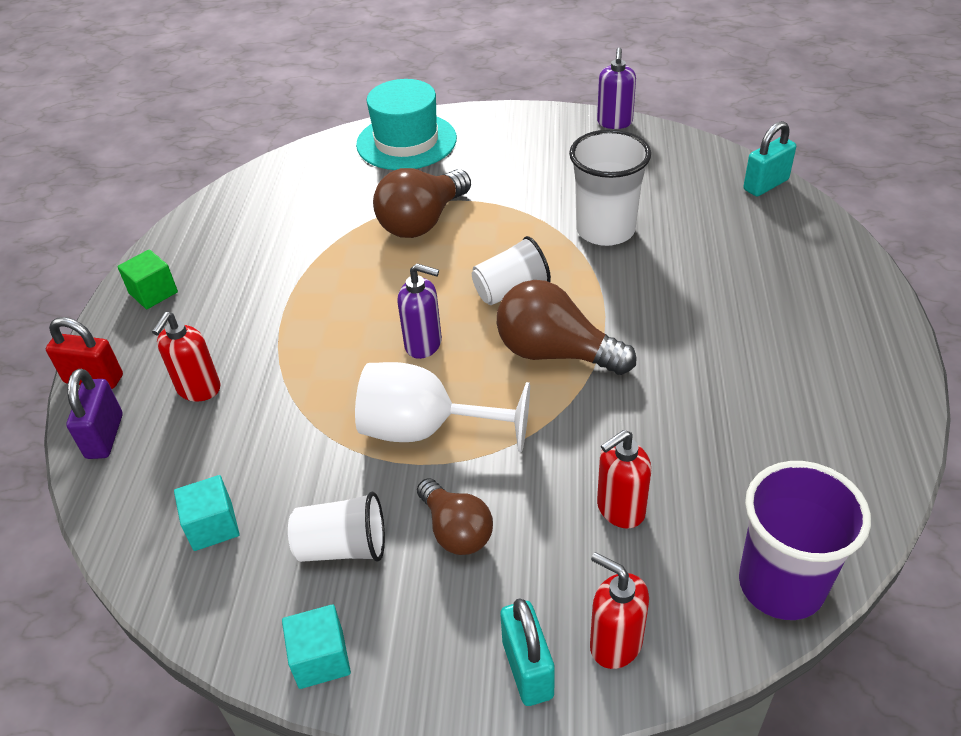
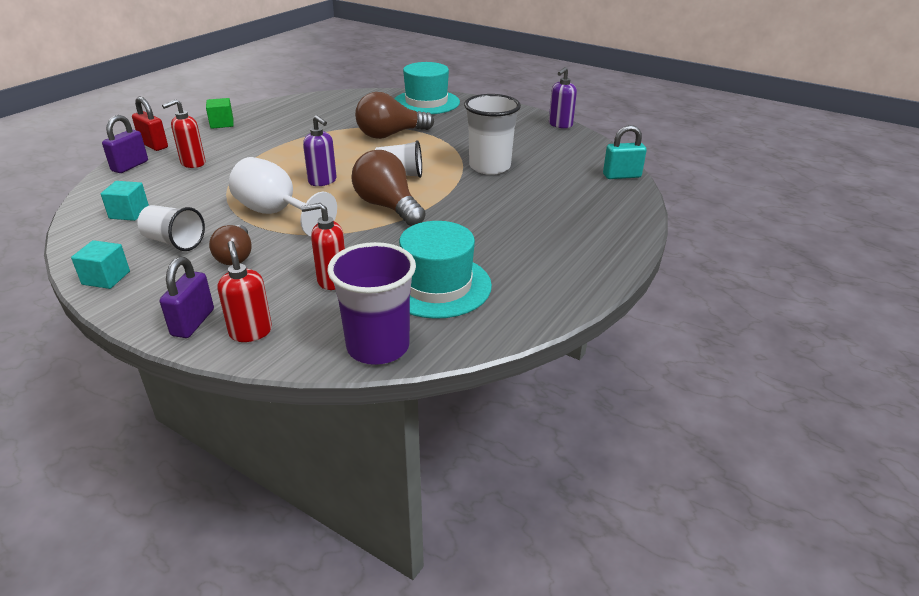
camera: 25 degrees right, 10 degrees down
(527, 669) = (193, 322): turquoise padlock -> purple padlock
(746, 456) = (437, 286): none -> turquoise hat

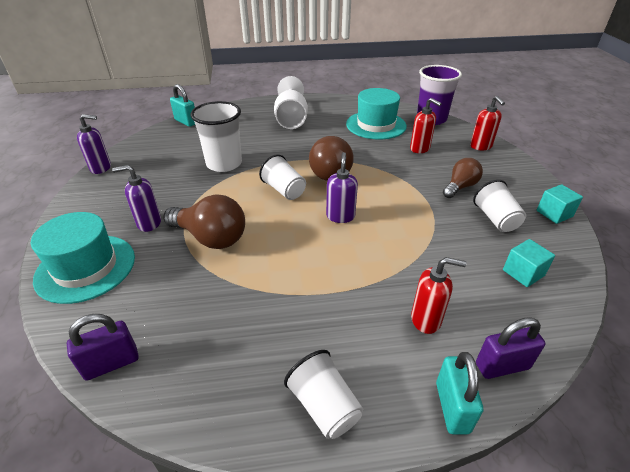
camera: 130 degrees left, 5 degrees up
(153, 145) = (452, 407): red padlock -> turquoise padlock
(193, 322) = (507, 162): purple padlock -> purple padlock (111, 363)
(222, 123) = (324, 406): green cube -> white cup
(251, 332) = (481, 146): red soap dispenser -> red soap dispenser turned 45 degrees counterclockwise
(276, 213) = (406, 205): white goblet -> white goblet (291, 119)
(444, 123) = (149, 223): none -> purple soap dispenser

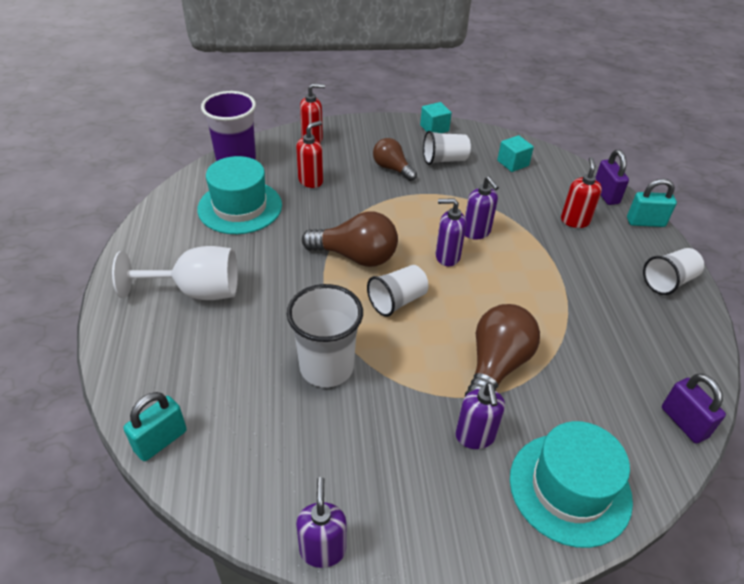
camera: 90 degrees left, 5 degrees up
(380, 236) = (476, 232): none -> purple soap dispenser

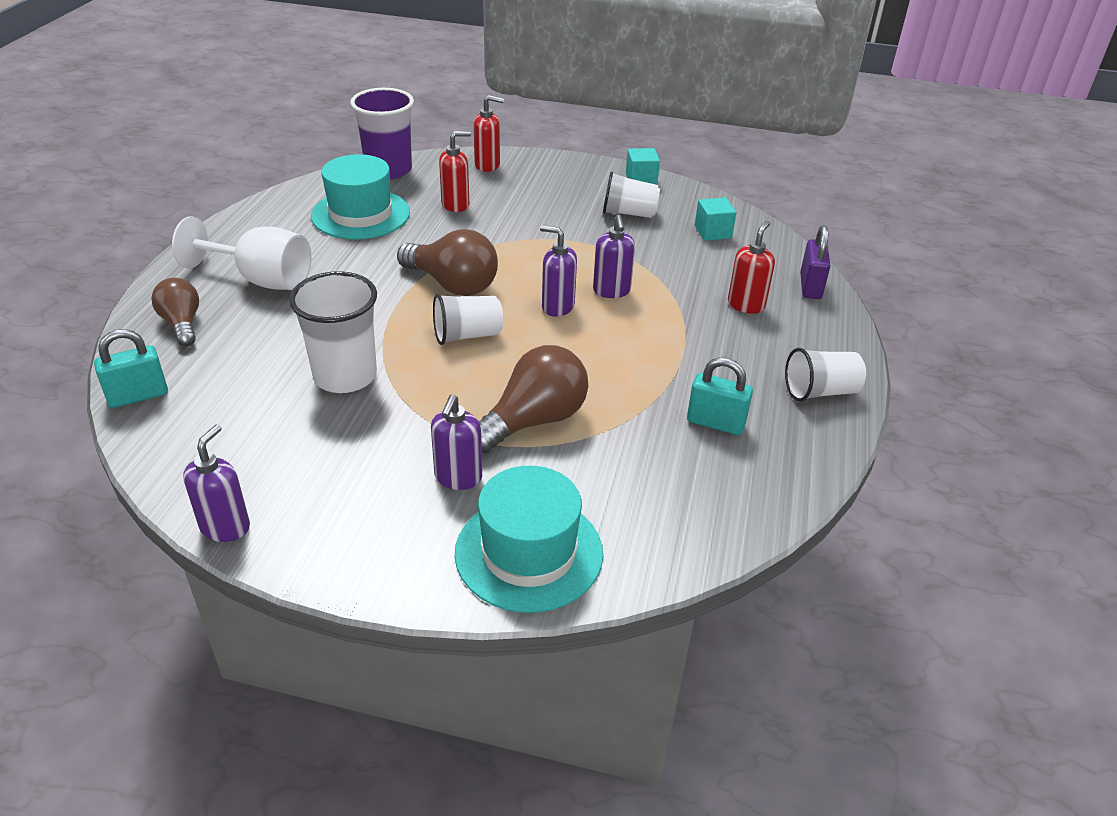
camera: 20 degrees right, 5 degrees down
(392, 168) = (558, 210): brown light bulb -> brown light bulb (182, 324)
(645, 222) = (841, 325): turquoise padlock -> turquoise padlock (715, 423)
(683, 422) = (721, 532): purple padlock -> none

